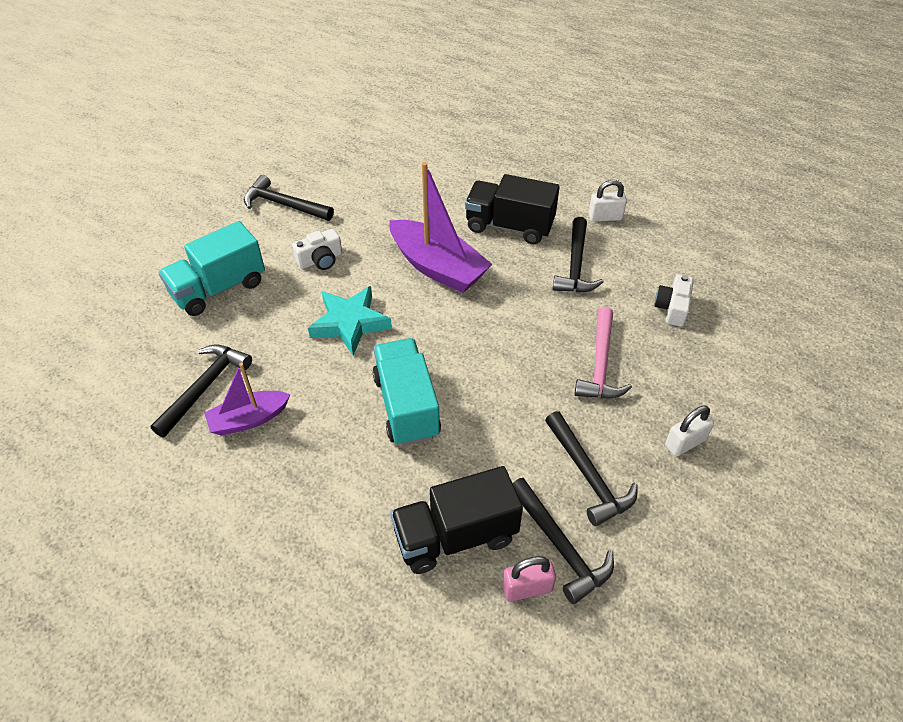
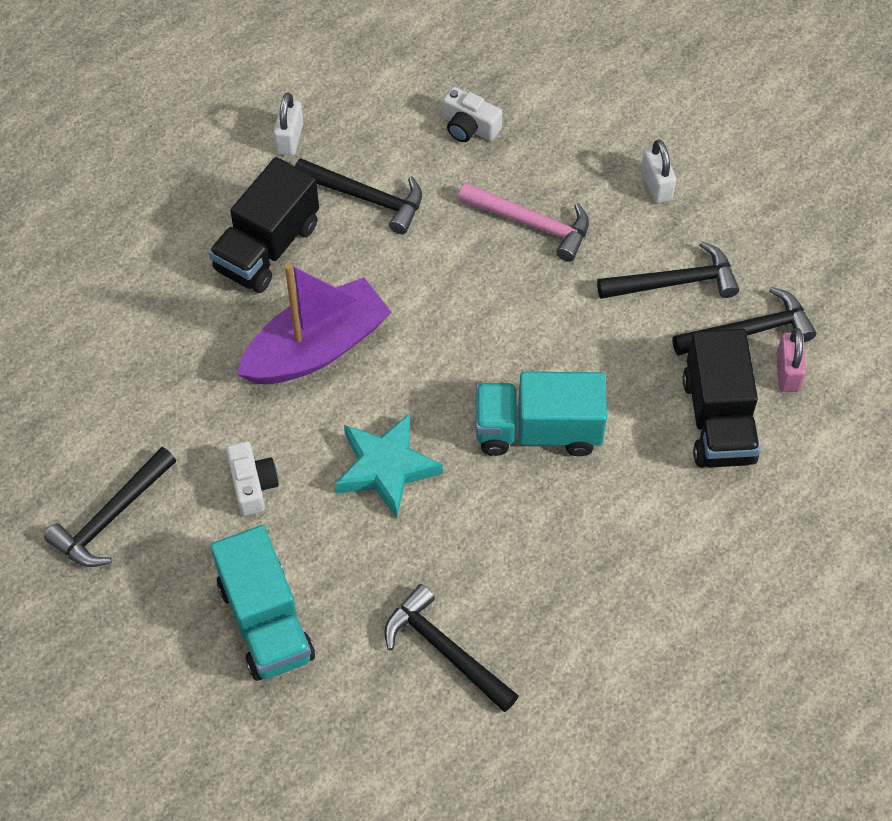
camera: 75 degrees left, 10 degrees up
(249, 419) = (511, 603): purple boat -> none

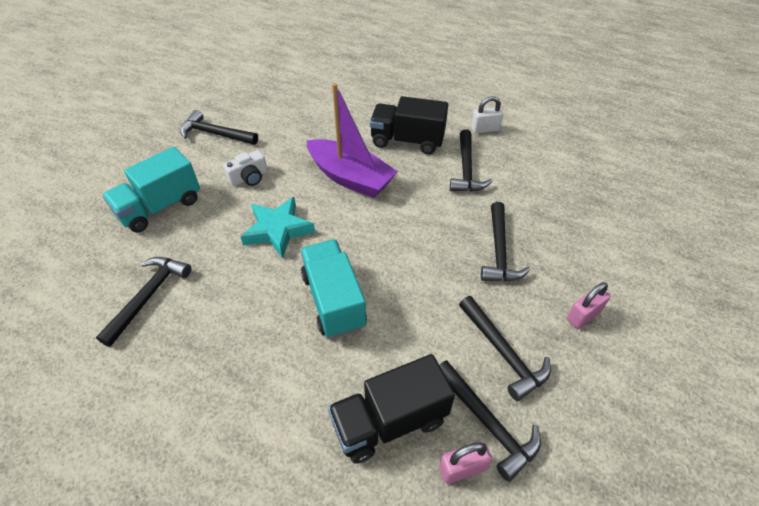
camera: 70 degrees right, 10 degrees down
(469, 127) = (552, 199): white camera -> none
(532, 224) = (499, 251): pink hammer -> black hammer
(656, 185) = (583, 316): white padlock -> pink padlock

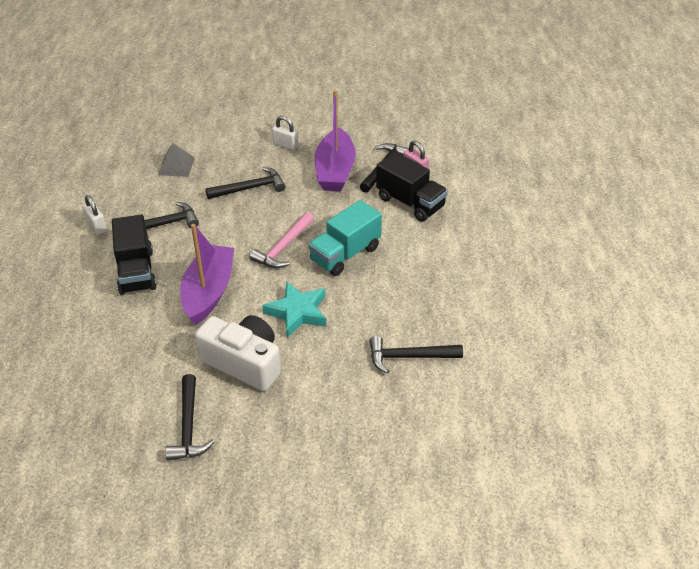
camera: 115 degrees left, 5 degrees down
(160, 207) = (317, 408): turquoise truck -> none
(249, 177) = (244, 362): white camera -> white camera, size x1.96
(378, 249) = (283, 247): none -> pink hammer
(503, 353) = (335, 170): black hammer -> purple boat
(566, 200) = (176, 166): none -> grey pyramid
(583, 316) = (285, 145): pink padlock -> white padlock

